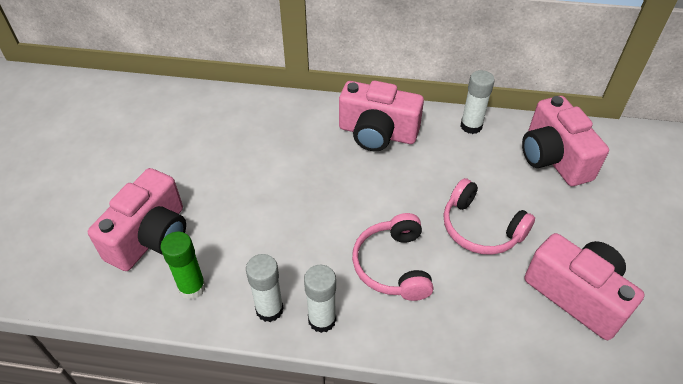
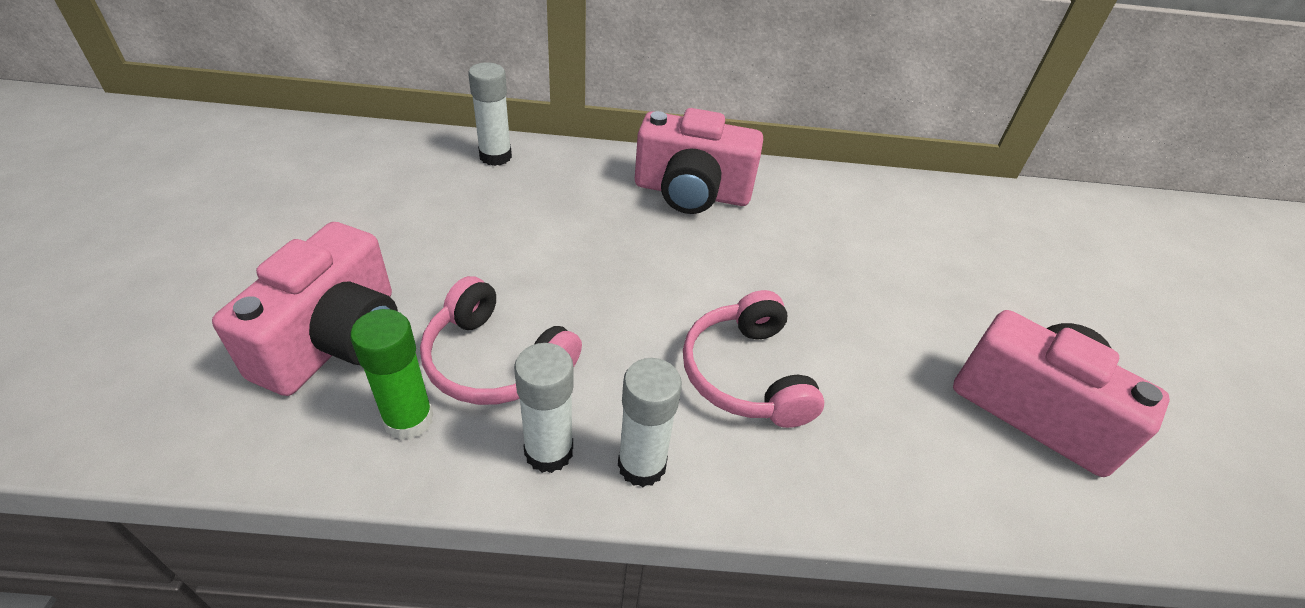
camera: 10 degrees left, 5 degrees down
(471, 126) = (823, 185): white glue stick -> white glue stick (495, 156)
(480, 228) = (868, 318): pink headphones -> pink headphones (495, 361)
(553, 158) = (946, 224): pink camera -> none

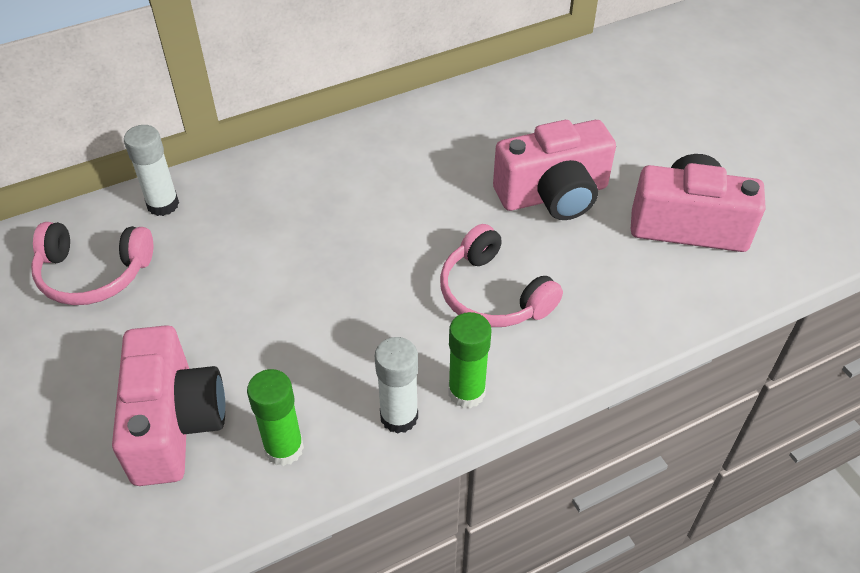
camera: 25 degrees left, 5 degrees up
(495, 361) = (311, 376): pink headphones -> pink headphones (93, 274)
(642, 465) = (466, 392): white glue stick -> green glue stick
(691, 192) = (355, 162): pink camera -> pink camera (553, 195)

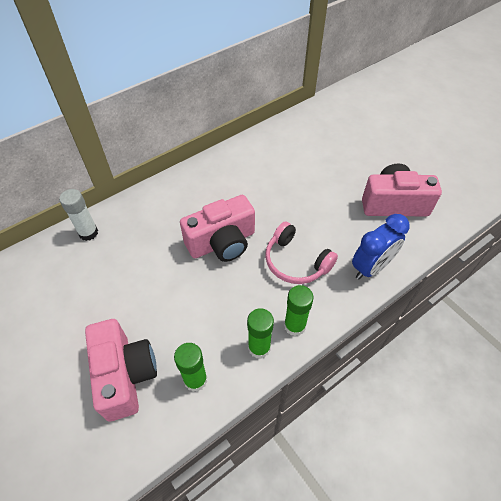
camera: 10 degrees left, 5 degrees up
(93, 274) = (54, 284): pink headphones -> none
(399, 416) = (259, 348): white glue stick -> green glue stick
(553, 195) = (315, 196): pink camera -> pink camera (222, 242)
(621, 320) = (371, 267): none -> blue clock

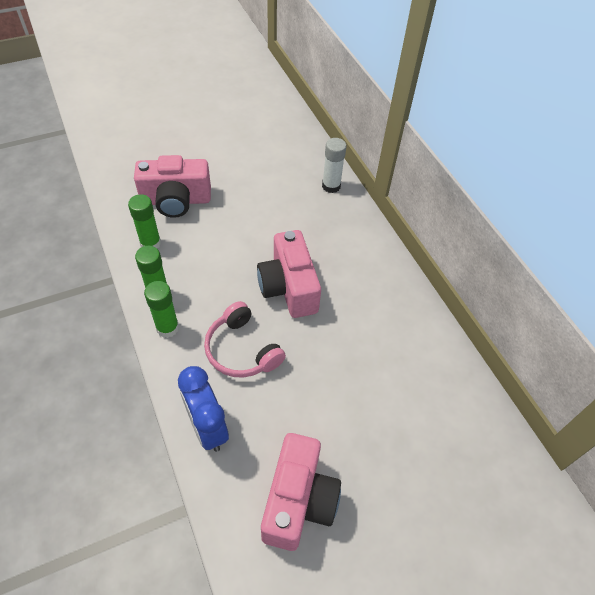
camera: 100 degrees right, 0 degrees up
(296, 262) = (242, 350): pink headphones -> pink headphones turned 90 degrees counterclockwise

